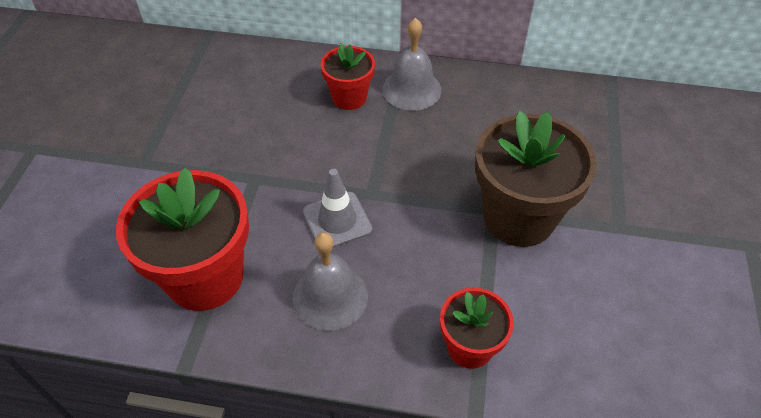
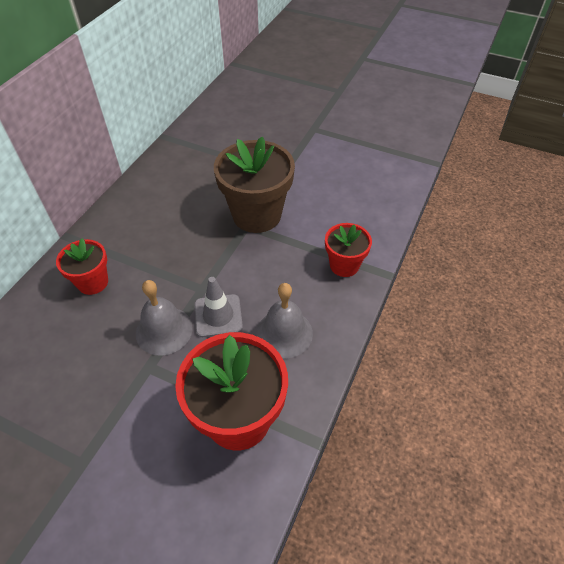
camera: 75 degrees left, 0 degrees up
(411, 89) = (108, 240): grey bell -> grey bell (164, 330)

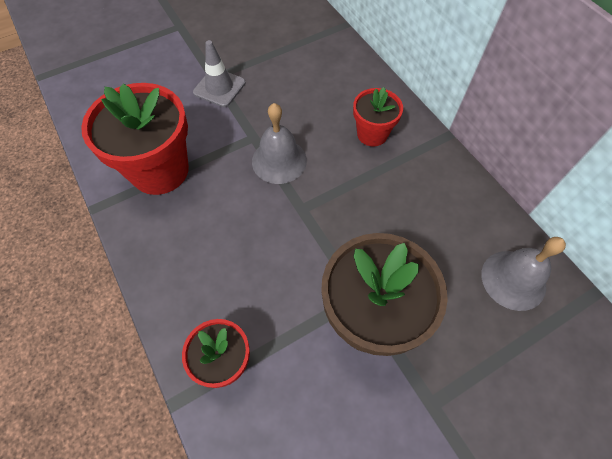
camera: 125 degrees right, 10 degrees up
(218, 316) = (261, 205): grey traffic cone -> grey traffic cone (219, 88)
(284, 333) = (198, 246): grey bell -> grey bell (513, 280)

